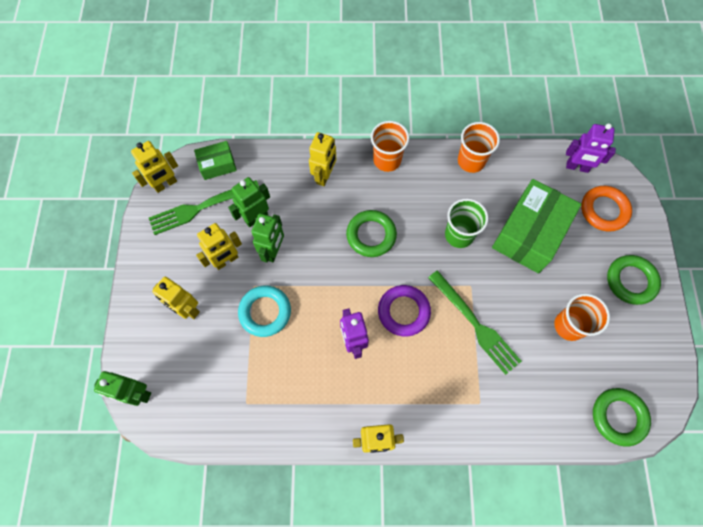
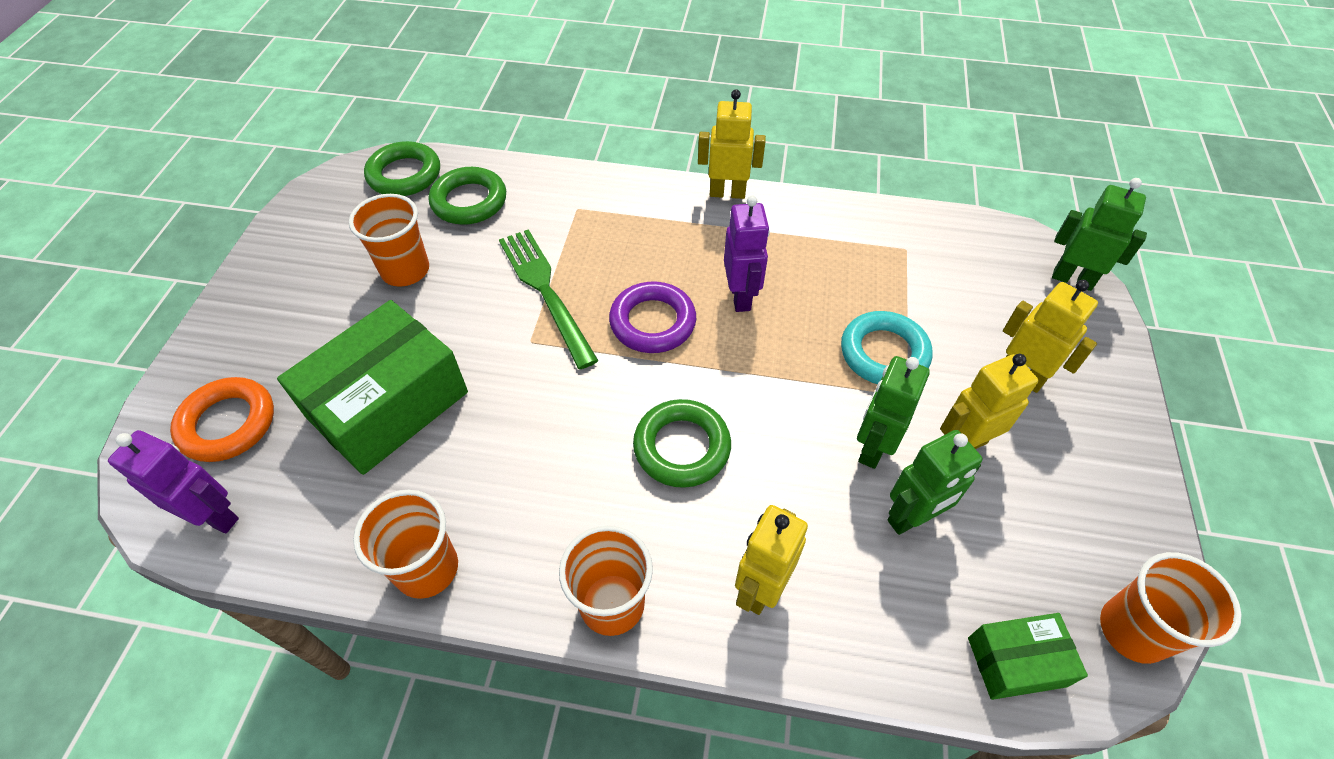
camera: 170 degrees left, 15 degrees down
(165, 184) = (1132, 630): yellow robot -> orange cup
(200, 208) = (1037, 558): green fork -> none
(459, 235) = (516, 422): green cup -> none
(631, 281) = (270, 311): green ring -> green ring (469, 201)

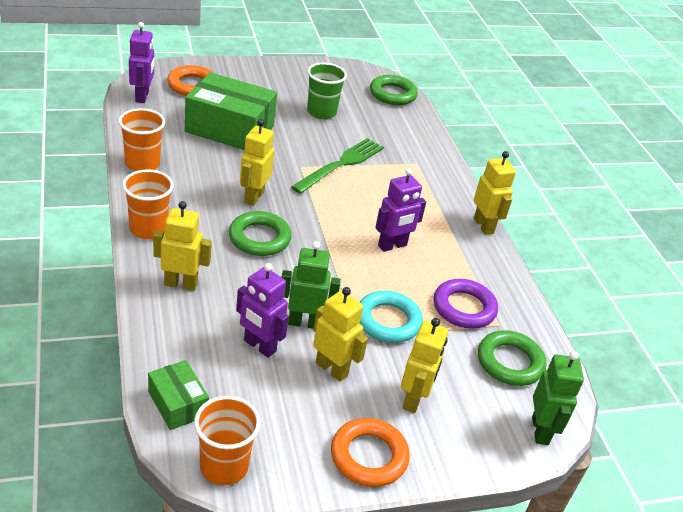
camera: 60 degrees right, 15 degrees down
(405, 270) = (321, 112): orange cup -> green cup
(469, 201) = (390, 121): green ring -> green ring (510, 362)
(581, 425) = (253, 197): none -> yellow robot
(652, 322) = (345, 211): purple ring -> purple ring (464, 308)
(912, 518) = (259, 346): green robot -> purple robot
(1112, 455) = (369, 456): none -> orange ring

